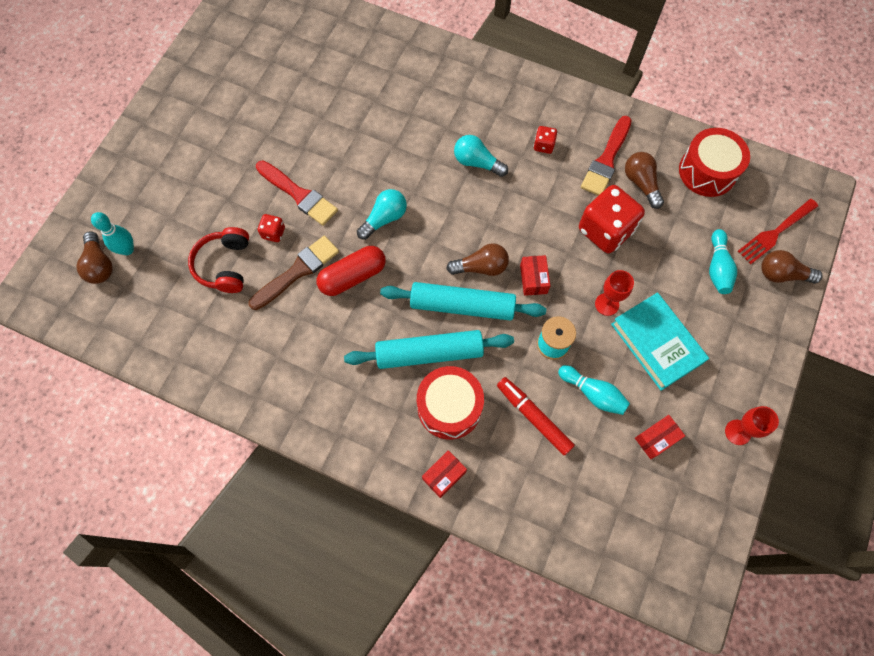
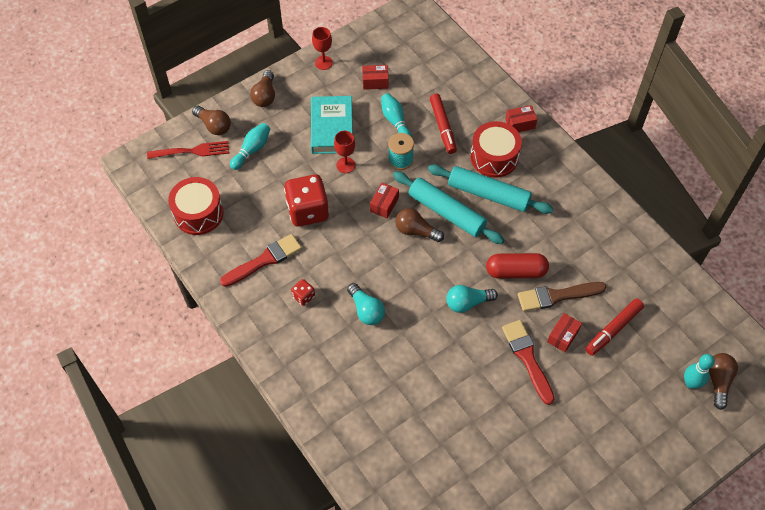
camera: 150 degrees left, 10 degrees down
(225, 265) = (613, 329): red headphones -> red marker
(273, 233) = (563, 336): red dice -> red box
(641, 183) = (254, 230): brown light bulb -> brown light bulb (265, 96)

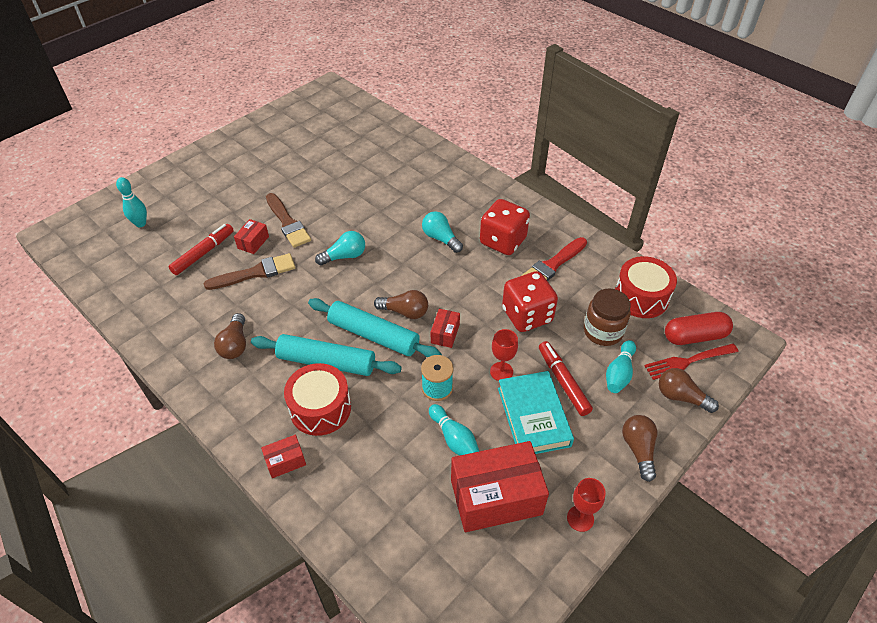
camera: 170 degrees right, 10 degrees down
(248, 186) = (603, 331): none -> brown jar
(303, 296) = (503, 241): red dice -> red dice, size x2.19
(375, 82) = (496, 497): red box -> red box, size x2.19
(442, 127) = (390, 440): red marker -> red marker (563, 381)
(516, 271) = (296, 288): red capsule -> red capsule (694, 336)
(527, 358) = (288, 223): red brush -> brown brush
(718, 381) = (115, 228): brown light bulb -> brown light bulb (235, 345)

